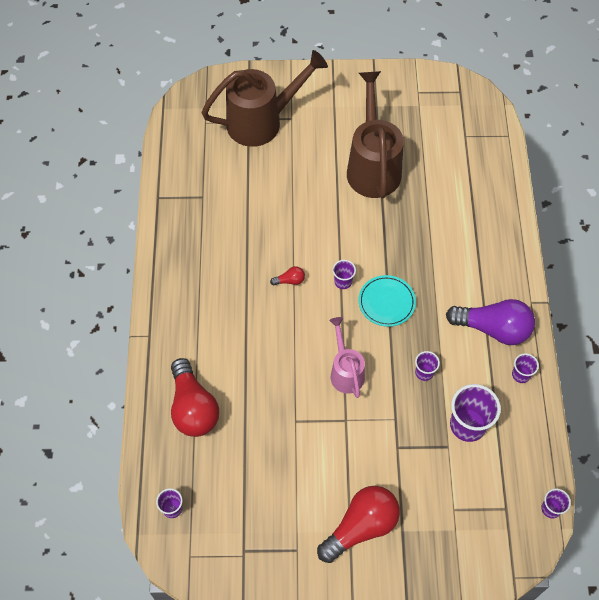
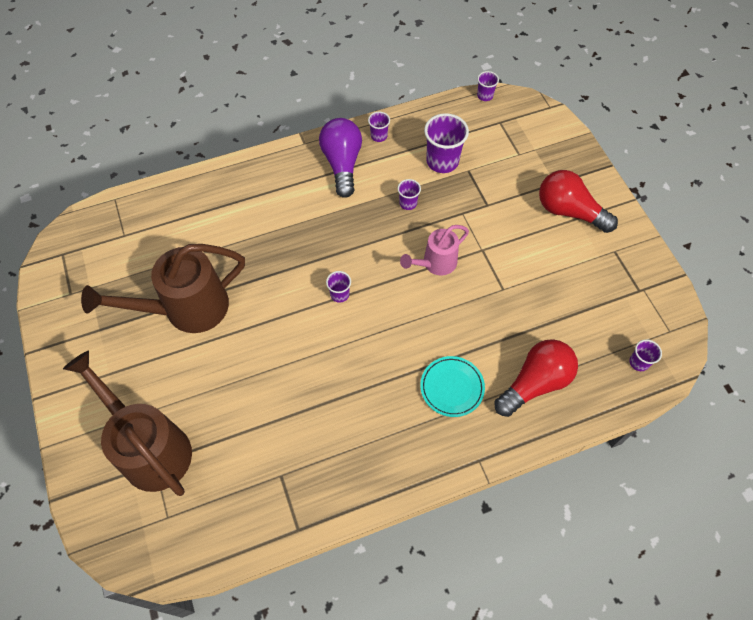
camera: 110 degrees left, 0 degrees up
(290, 280) = (357, 343): red light bulb -> none
(386, 302) = (348, 251): turquoise plate -> turquoise plate (452, 387)

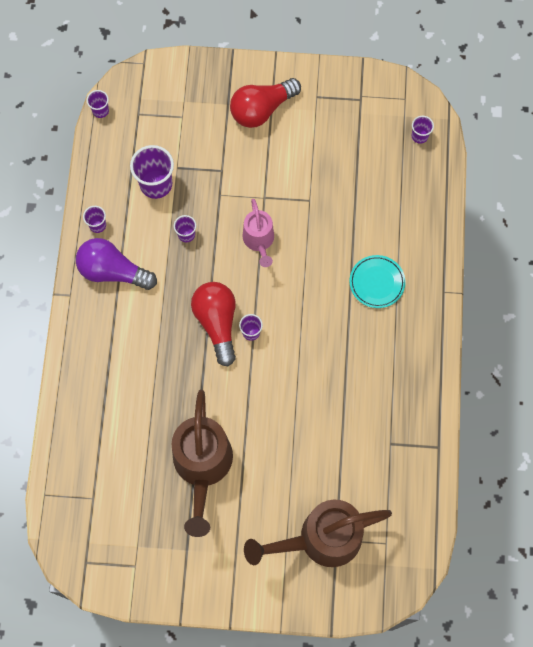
camera: 65 degrees left, 10 degrees up
(535, 383) = (401, 219): red light bulb -> red light bulb (217, 323)

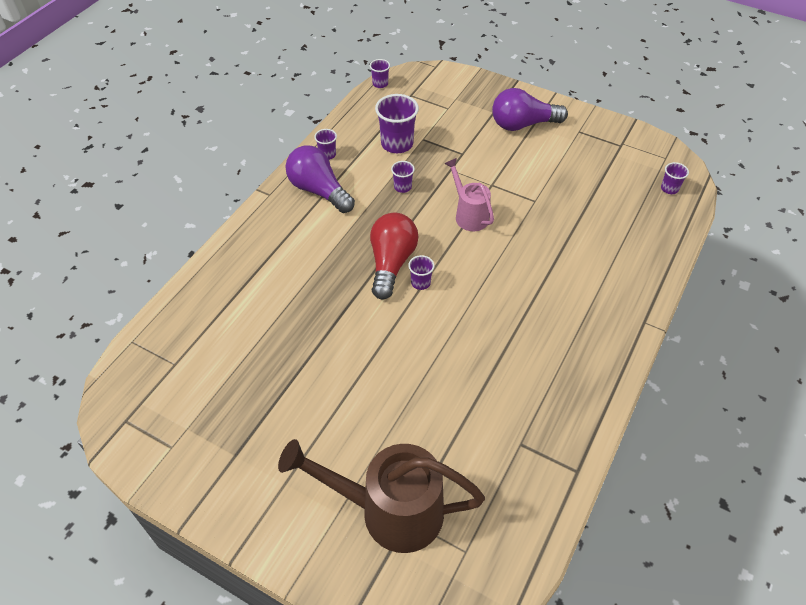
camera: 25 degrees right, 20 degrees down
(202, 467) = (301, 381): brown watering can -> none
(259, 241) = (469, 215): pink watering can -> pink watering can turned 135 degrees clockwise
(262, 109) = (523, 124): red light bulb -> purple light bulb
(377, 282) = (573, 288): turquoise plate -> none

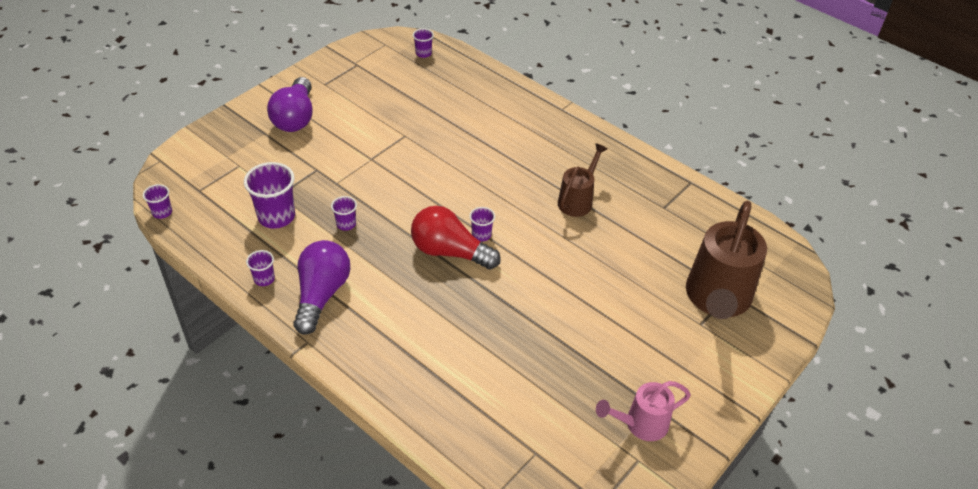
camera: 80 degrees left, 5 degrees down
(319, 191) = (321, 295): purple light bulb -> purple light bulb turned 135 degrees clockwise
(469, 215) = (405, 183): pink watering can -> pink watering can (640, 424)
(499, 356) = (578, 200): none -> brown watering can

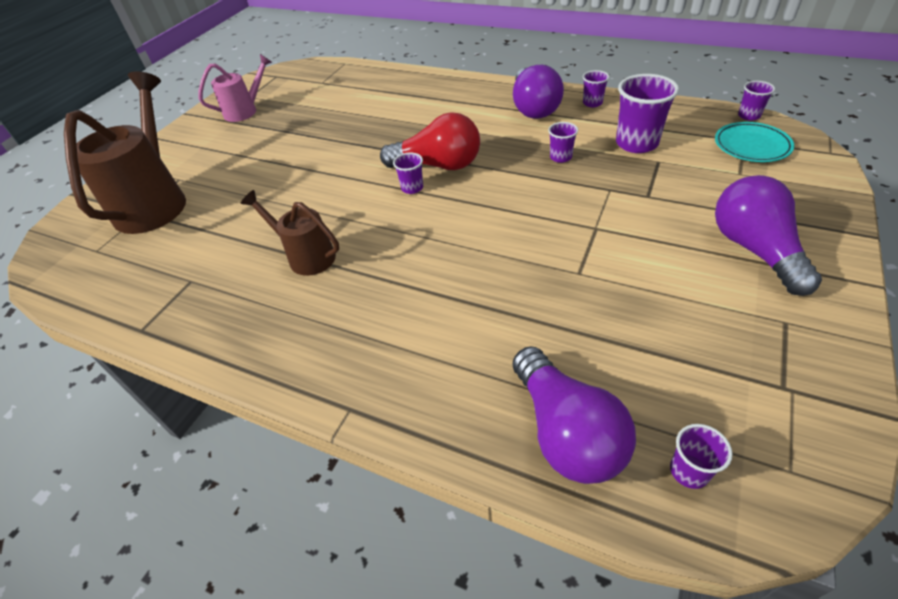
camera: 170 degrees right, 0 degrees up
(201, 184) = (751, 146): none -> turquoise plate
(463, 76) = (566, 431): none -> purple light bulb
(578, 200) = (306, 256): brown watering can -> brown watering can turned 105 degrees clockwise

